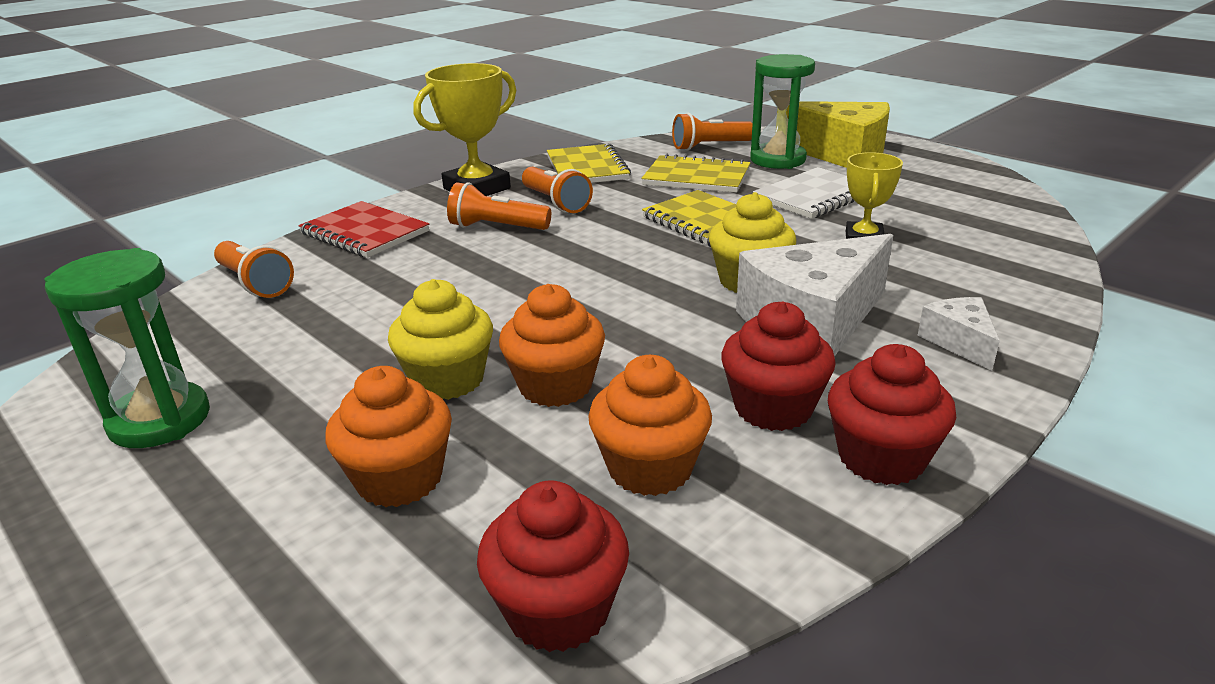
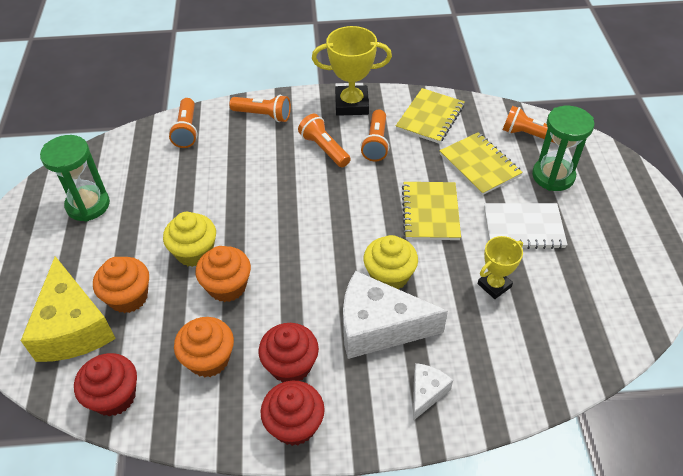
camera: 40 degrees right, 20 degrees up
(364, 233) = (263, 115): red notebook -> orange flashlight
(841, 154) = (604, 194): yellow cheese -> yellow cheese (73, 327)

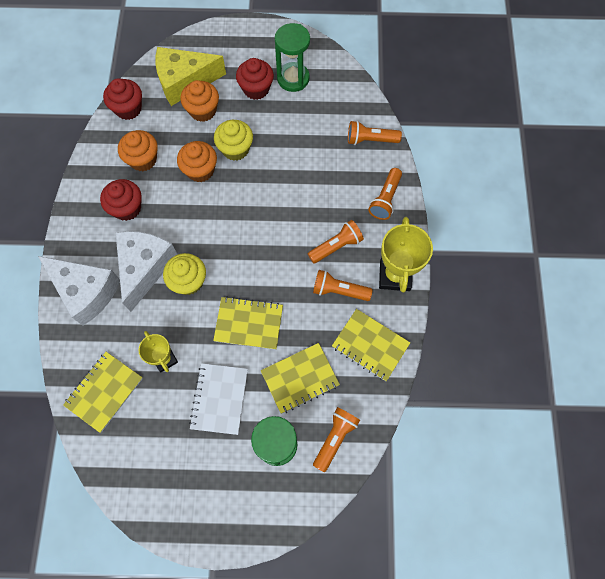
camera: 95 degrees right, 20 degrees up
(294, 425) = (84, 208): red cupcake -> red cupcake (256, 89)
(426, 392) = (86, 291): white cheese -> white cheese, size x2.05
(554, 342) = (104, 391): none -> yellow notebook

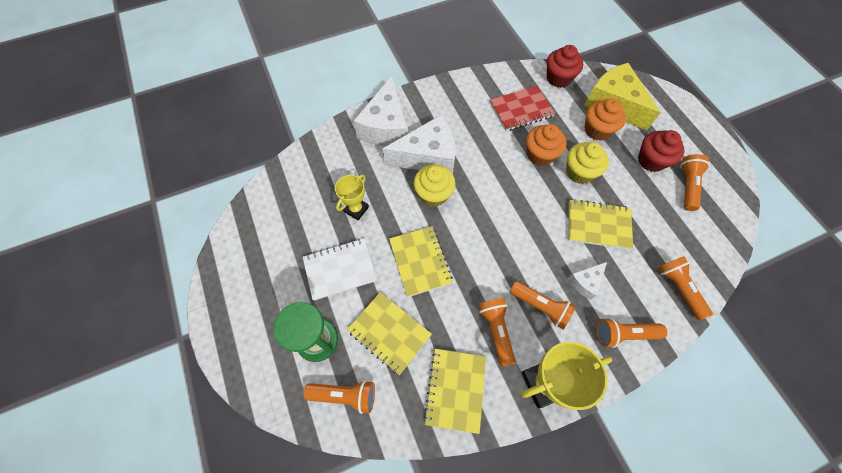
camera: 65 degrees right, 5 degrees down
(104, 391) = (310, 179): yellow notebook -> yellow notebook (598, 225)
(127, 208) = (471, 119): red cupcake -> none
(143, 159) = (521, 109): orange cupcake -> red notebook
(293, 78) = (687, 186): green hourglass -> orange flashlight
(333, 202) = (585, 282): none -> white cheese

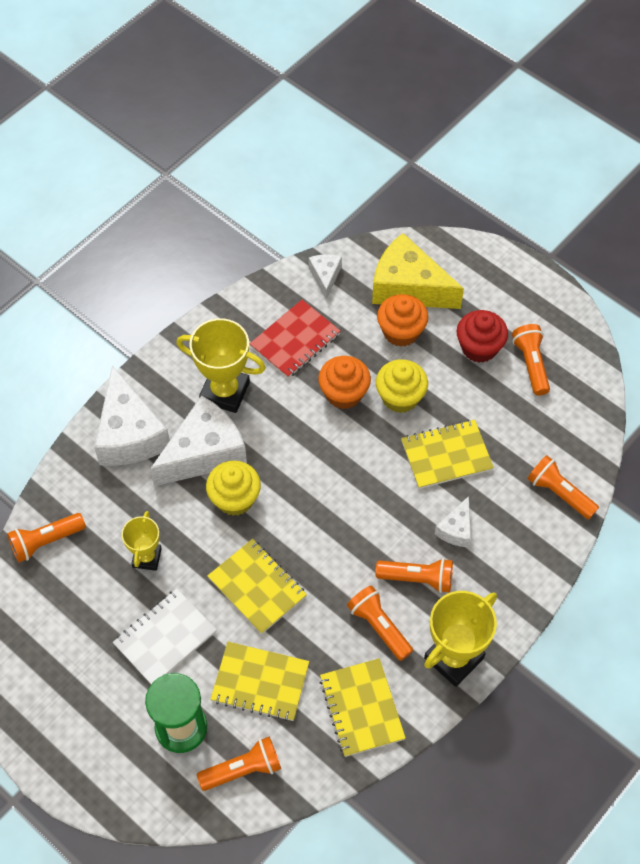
camera: 25 degrees left, 5 degrees down
(459, 124) = (225, 392): none -> yellow trophy
(558, 78) = (325, 276): red cupcake -> white cheese
(623, 334) = (517, 569): orange flashlight -> orange flashlight (46, 541)

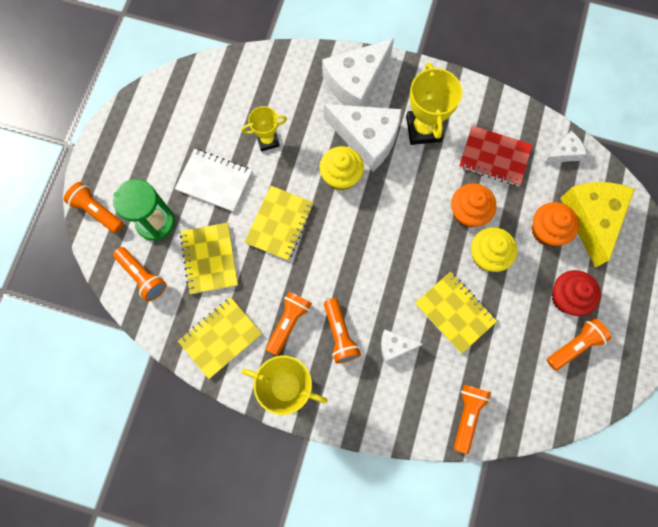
camera: 65 degrees right, 15 degrees up
(46, 541) = (249, 72): orange flashlight -> orange flashlight (97, 211)

